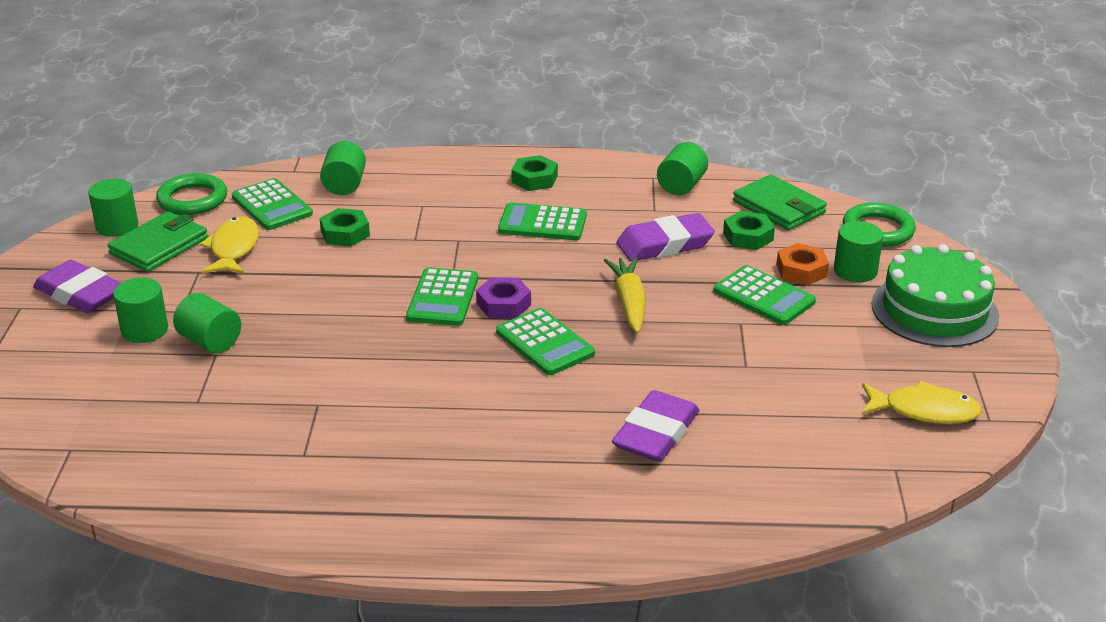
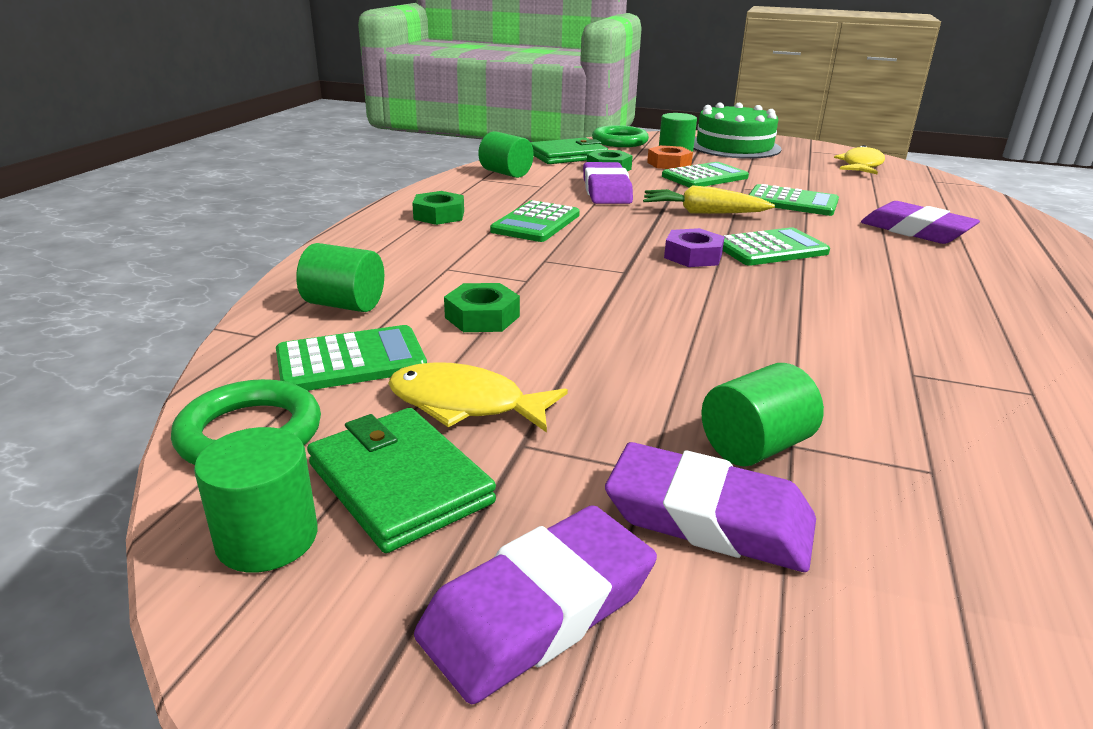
camera: 75 degrees left, 5 degrees down
(144, 330) = (708, 518): green cylinder -> purple eraser
(443, 298) = (671, 280): green calculator -> green calculator (792, 202)

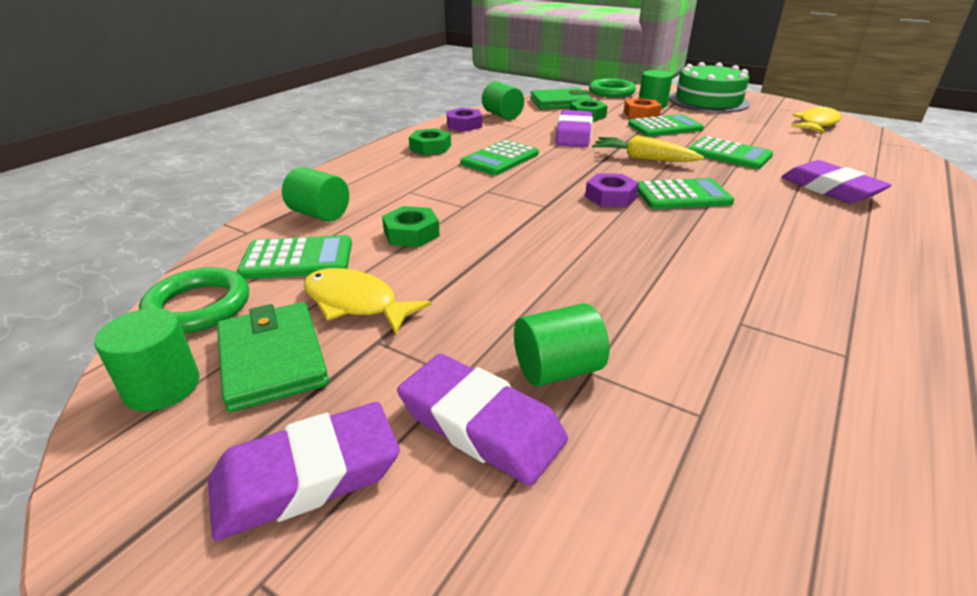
camera: 15 degrees right, 5 degrees up
(465, 186) = (464, 125): none -> purple nut

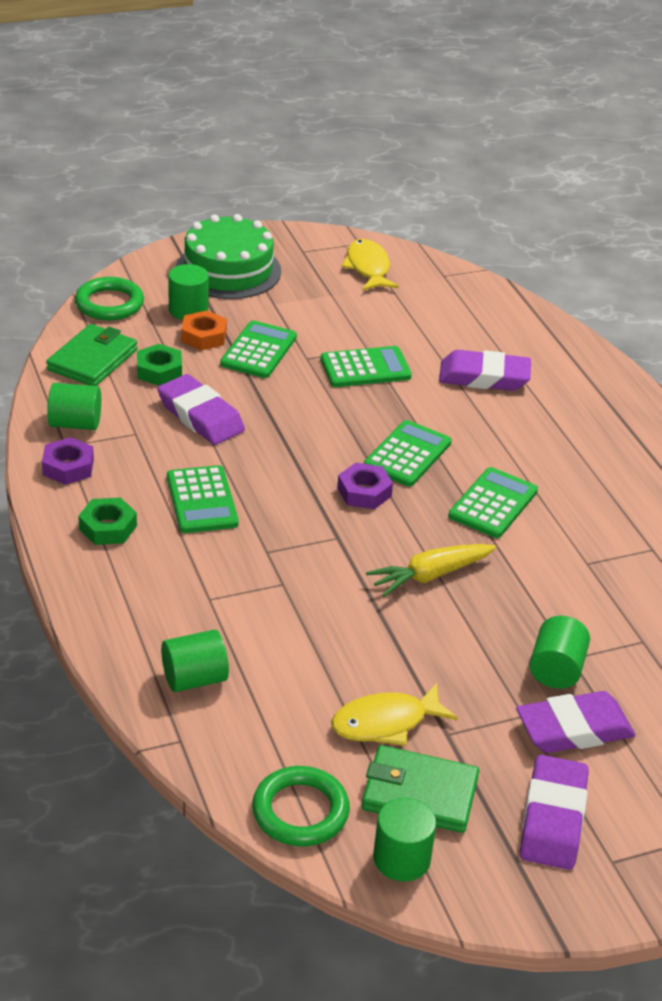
camera: 55 degrees left, 5 degrees up
(297, 259) = (275, 727): green calculator -> green calculator (493, 504)
(411, 234) = (302, 641): green nut -> none
(643, 159) = (314, 420): yellow carrot -> yellow carrot (430, 575)

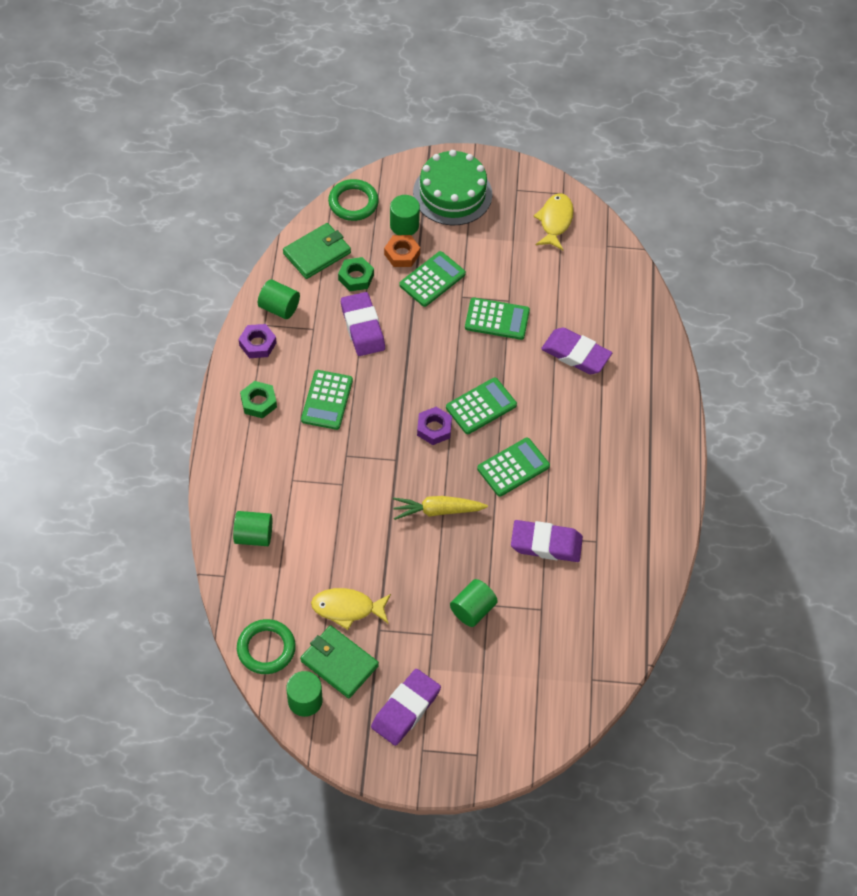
camera: 25 degrees right, 20 degrees up
(574, 729) = (456, 655): purple eraser -> purple eraser (546, 544)

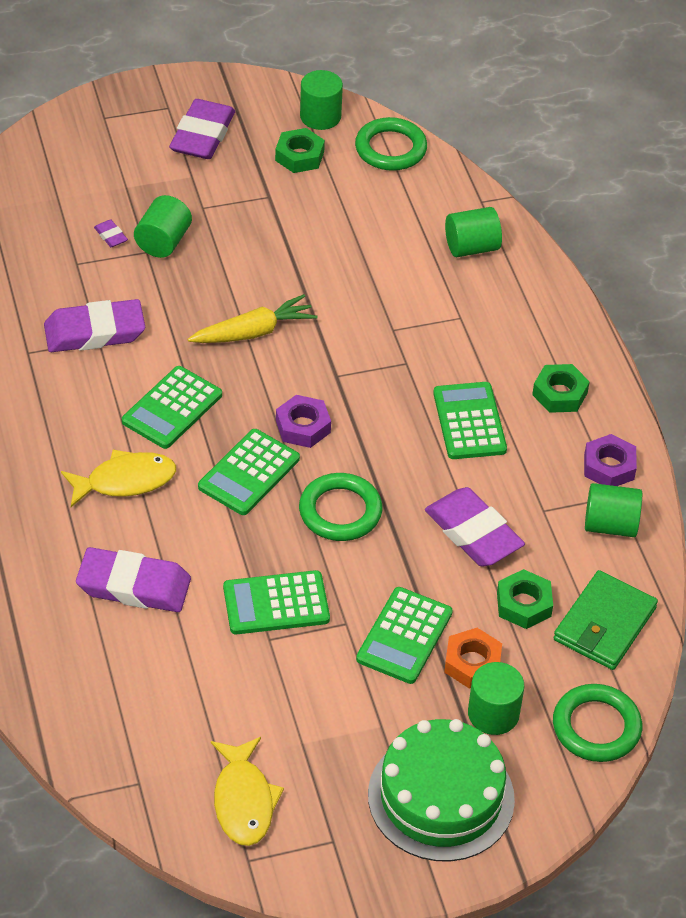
camera: 160 degrees right, 10 degrees down
(339, 663) = (299, 156): green wallet -> green nut
(347, 608) = (317, 206): yellow fish -> yellow fish (125, 481)
(435, 364) = (340, 511): none -> green ring
(509, 627) = (111, 236): none -> purple eraser

